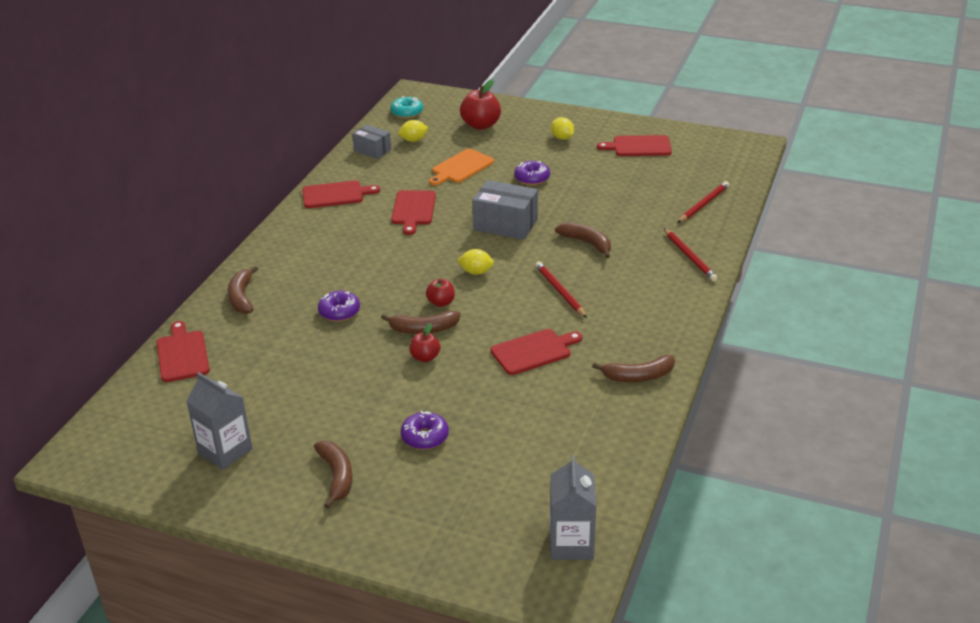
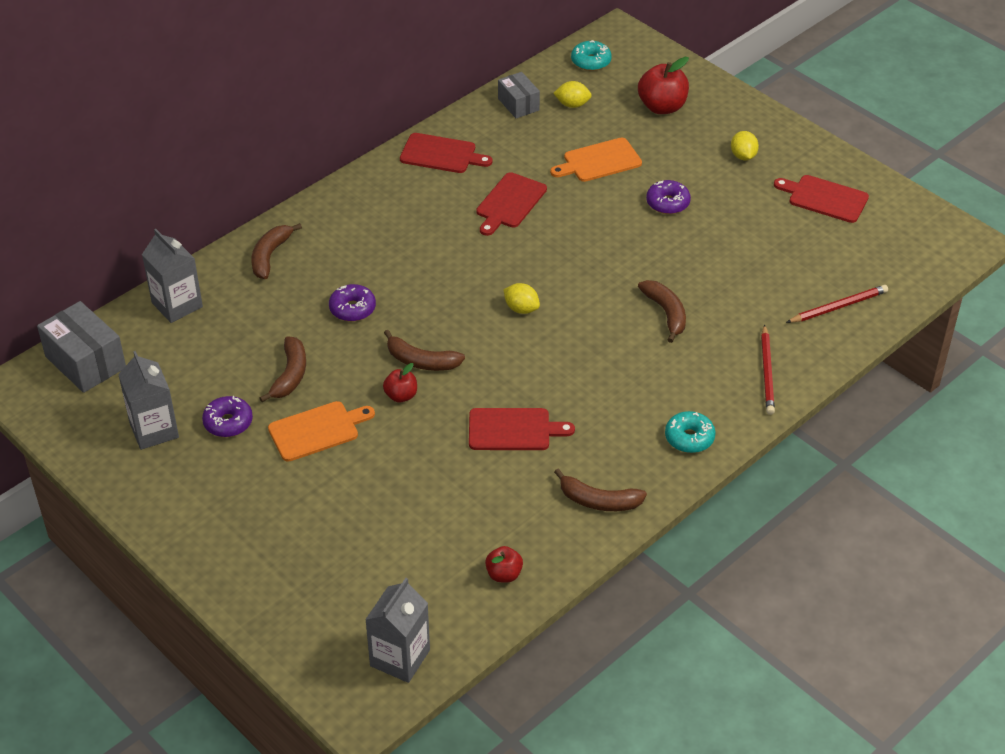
camera: 25 degrees right, 10 degrees up
(182, 354) = (177, 305): red cutting board -> grey carton
(336, 477) = (235, 498): brown banana -> brown banana (290, 375)
(372, 404) = (317, 430): none -> orange cutting board
(425, 437) = (342, 487): purple donut -> purple donut (228, 422)
(441, 302) = (460, 334): red apple -> red apple (504, 574)
(505, 224) = (595, 257): grey box -> grey box (85, 362)
(559, 291) = (592, 365): red pencil -> none
(670, 314) = (689, 438): none -> turquoise donut

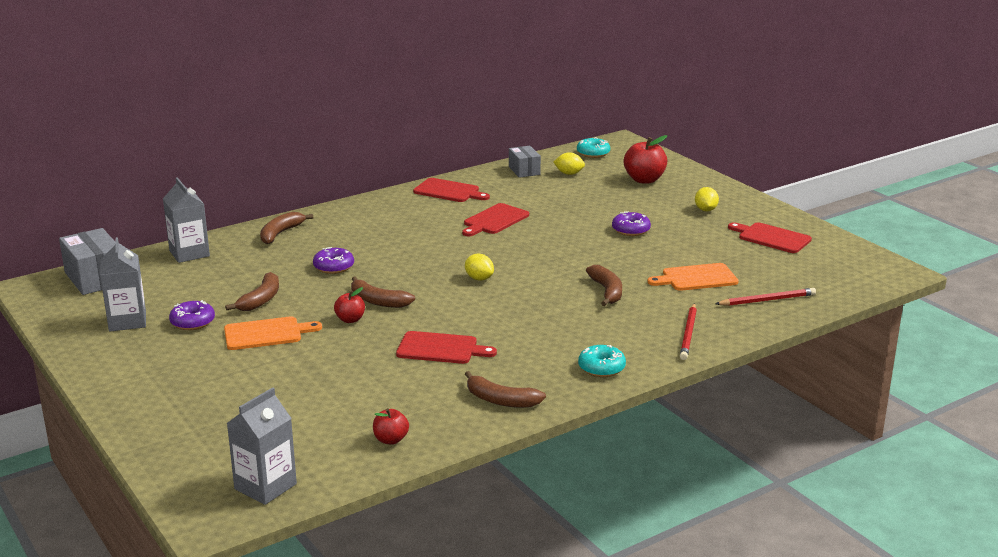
camera: 10 degrees right, 20 degrees down
(599, 161) = (580, 204): orange cutting board -> orange cutting board (696, 278)

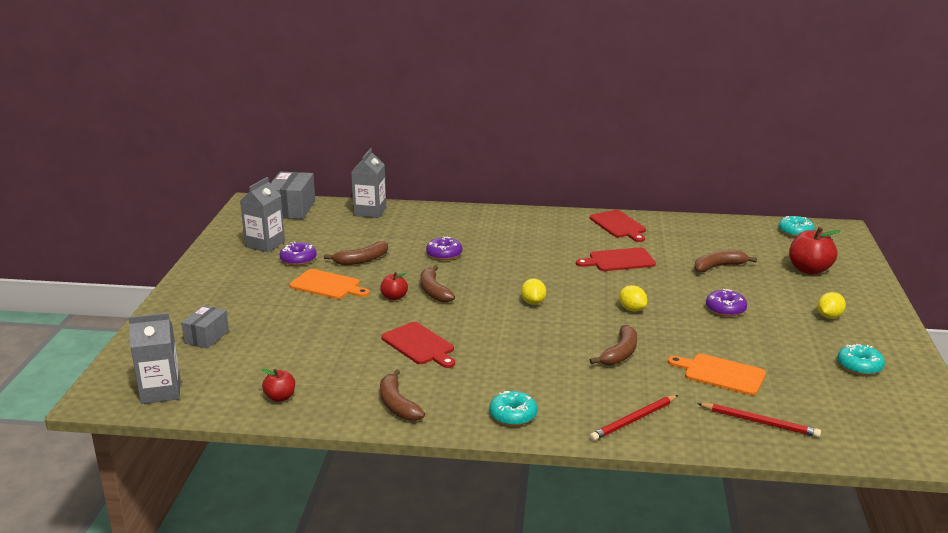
camera: 40 degrees right, 0 degrees up
(281, 233) = (448, 217): brown banana -> brown banana (719, 267)
(524, 170) = (708, 228): grey box -> grey box (207, 337)
(569, 174) = (745, 242): yellow lemon -> yellow lemon (632, 309)
(771, 238) = (859, 366): red cutting board -> turquoise donut

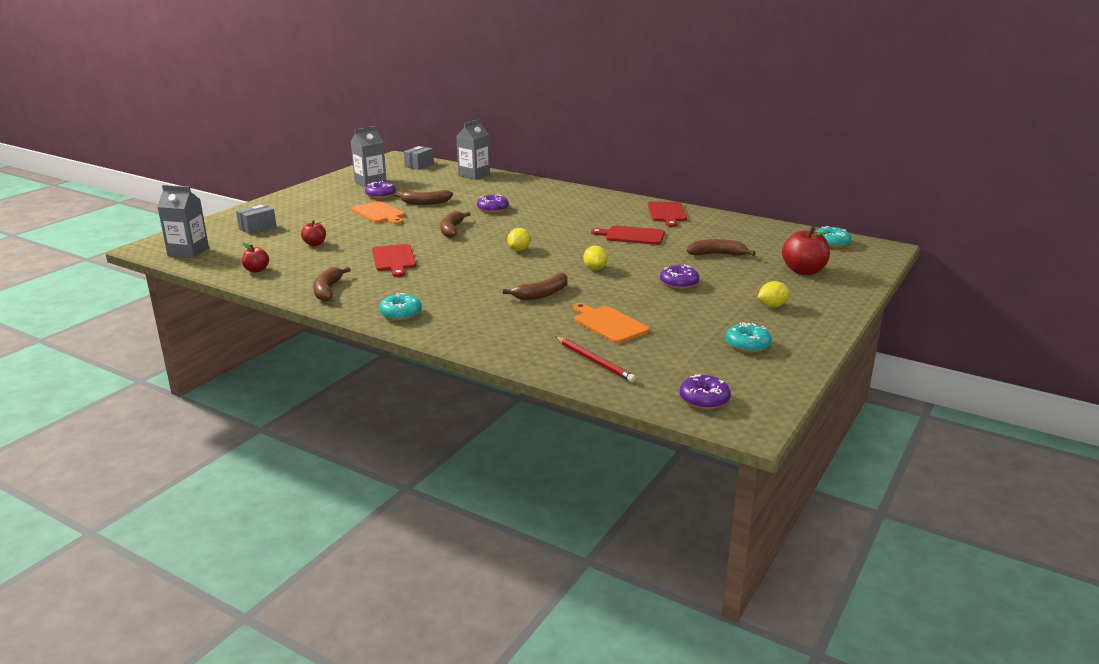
camera: 25 degrees right, 0 degrees up
(292, 209) = (419, 165): grey box -> grey box, size x0.62
(394, 297) = (417, 228): red apple -> red apple (314, 244)
(634, 420) = (490, 337): red pencil -> none
(895, 438) = (704, 400): none -> purple donut

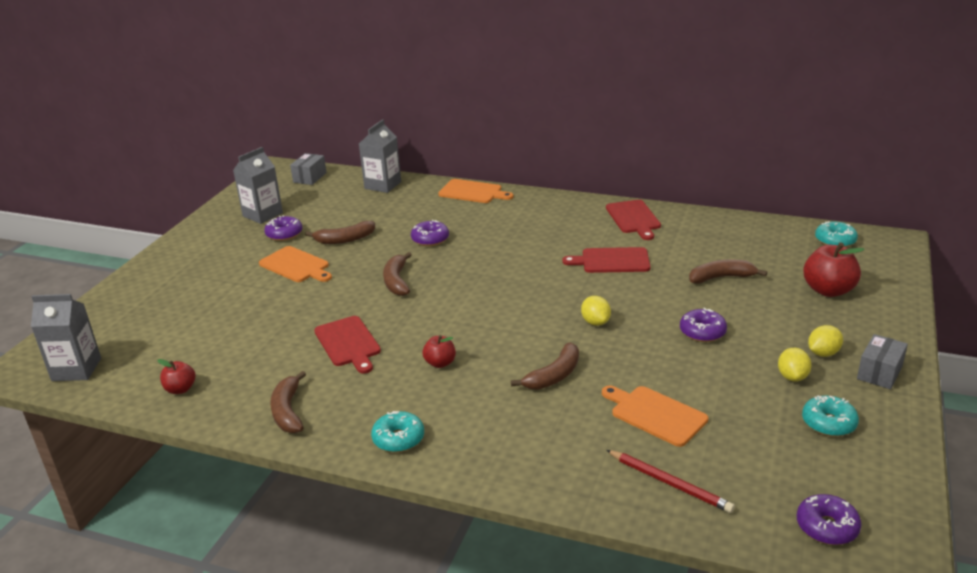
camera: 10 degrees left, 5 degrees up
(257, 228) = (151, 313): grey box -> grey box (879, 373)
(314, 244) = (237, 331): red apple -> red apple (440, 363)
(519, 250) = (492, 304): yellow lemon -> yellow lemon (792, 377)
(544, 185) = (473, 192): none -> orange cutting board

